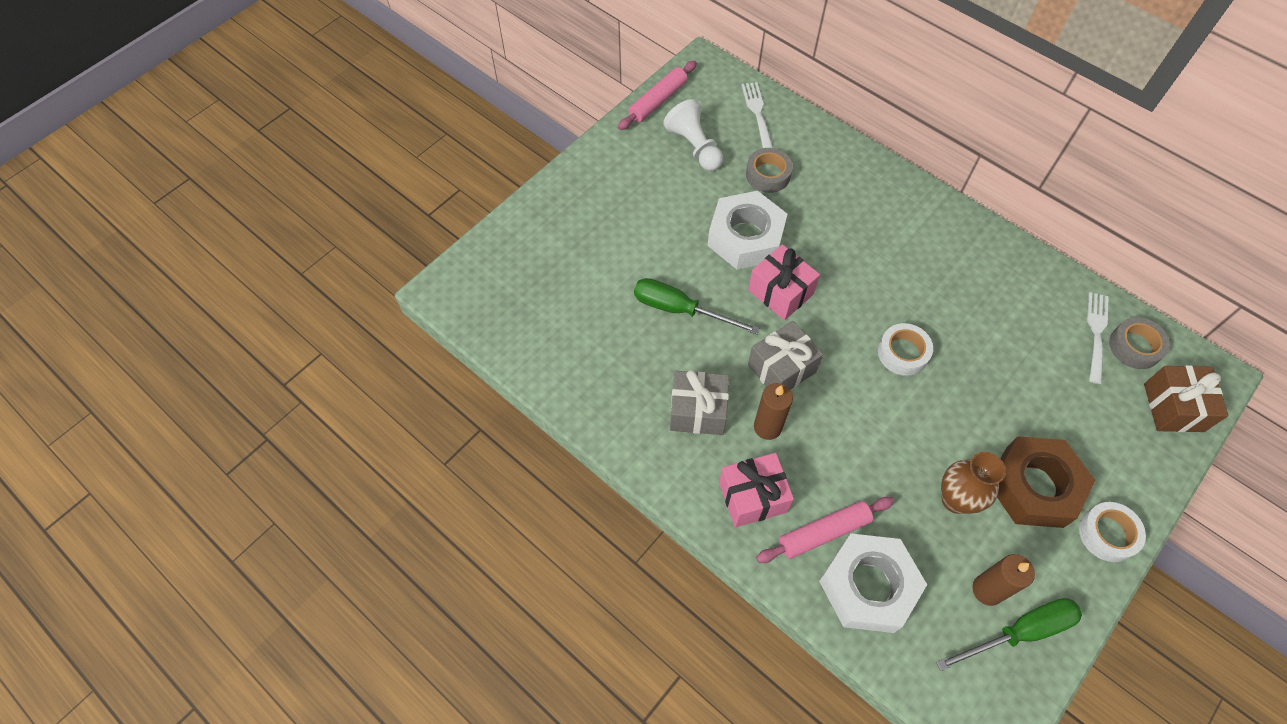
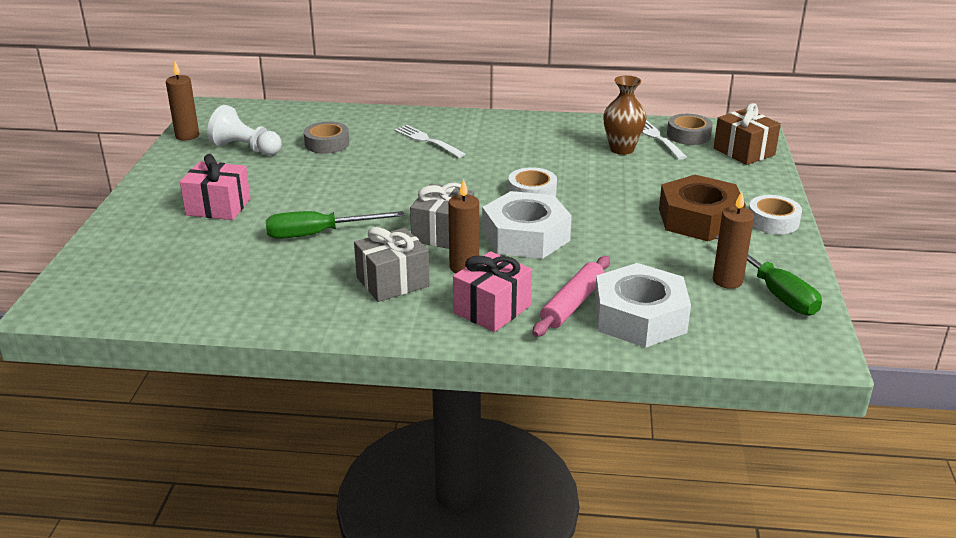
camera: 35 degrees left, 30 degrees down
(658, 101) = (187, 136): pink rolling pin -> brown candle
(745, 237) = (340, 179): white nut -> white nut (525, 236)
(757, 114) = (287, 118): white fork -> white fork (428, 141)
(780, 292) = (400, 196): pink gift -> pink gift (218, 207)
(955, 500) = (653, 246): brown vase -> brown vase (622, 149)
(1019, 632) = (774, 291): green screwdriver -> green screwdriver turned 120 degrees clockwise

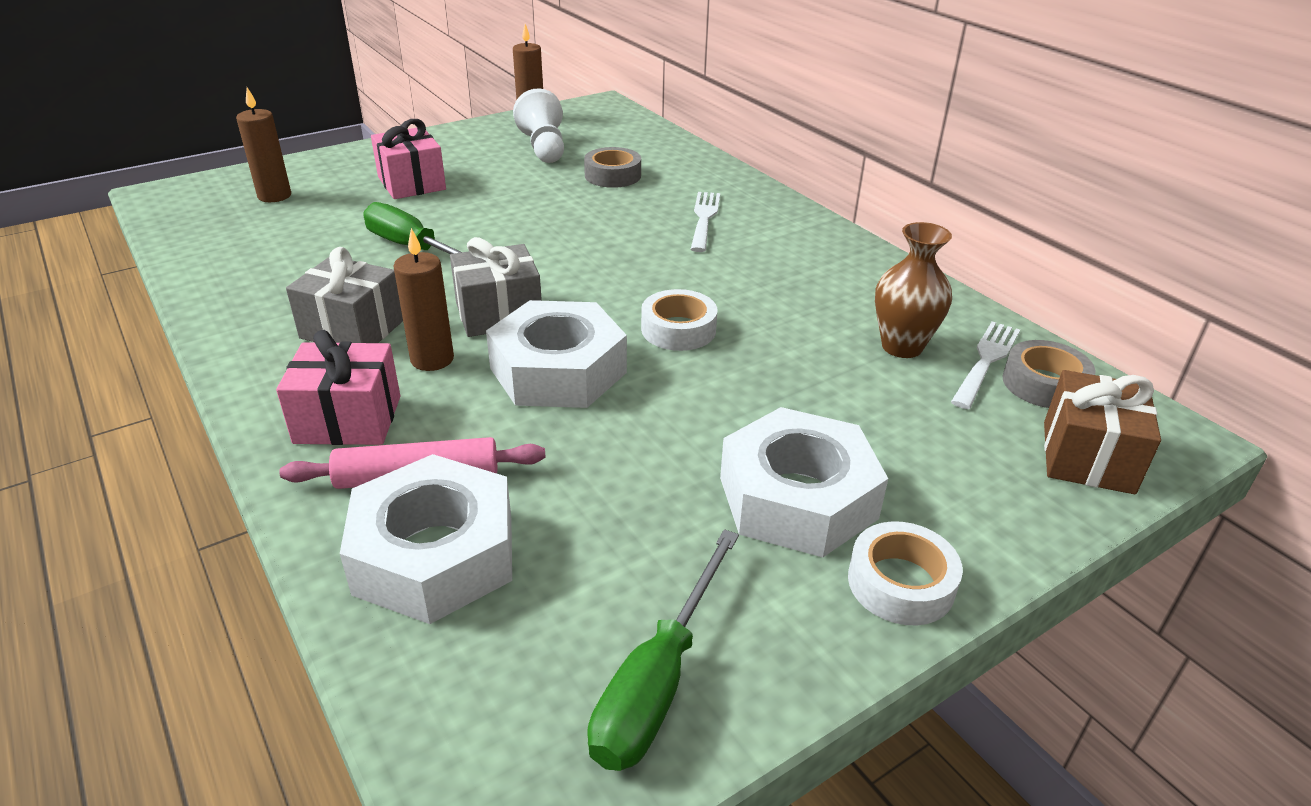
camera: 50 degrees right, 5 degrees up
(699, 219) = (797, 498): brown nut -> white nut
(727, 281) = (636, 606): brown candle -> brown candle (274, 196)

